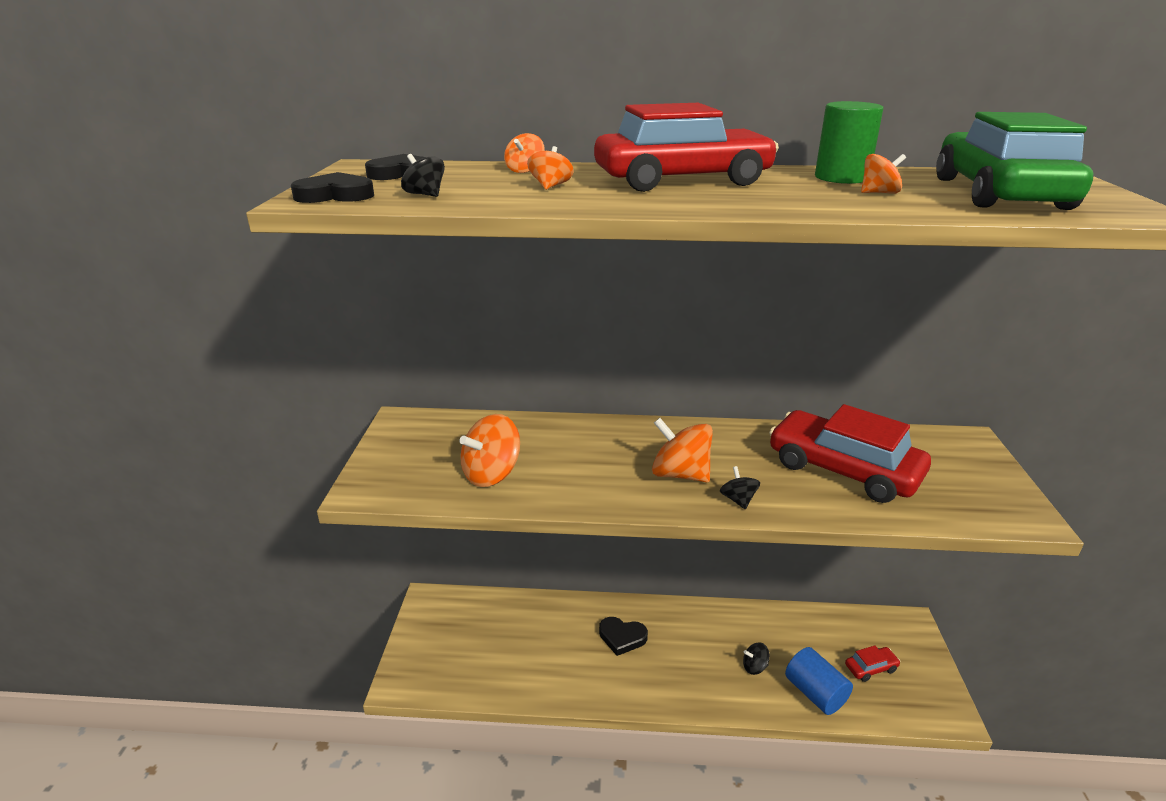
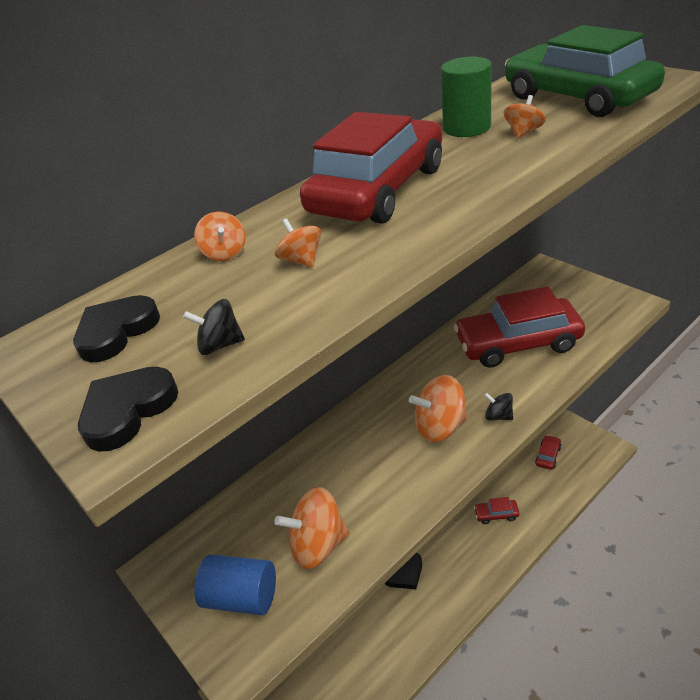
camera: 40 degrees left, 10 degrees up
(491, 474) = (318, 545): orange spinning top -> orange spinning top turned 75 degrees clockwise
(754, 667) = (496, 514): black spinning top -> red car
(815, 693) = (541, 499): blue cylinder -> blue cylinder (242, 597)

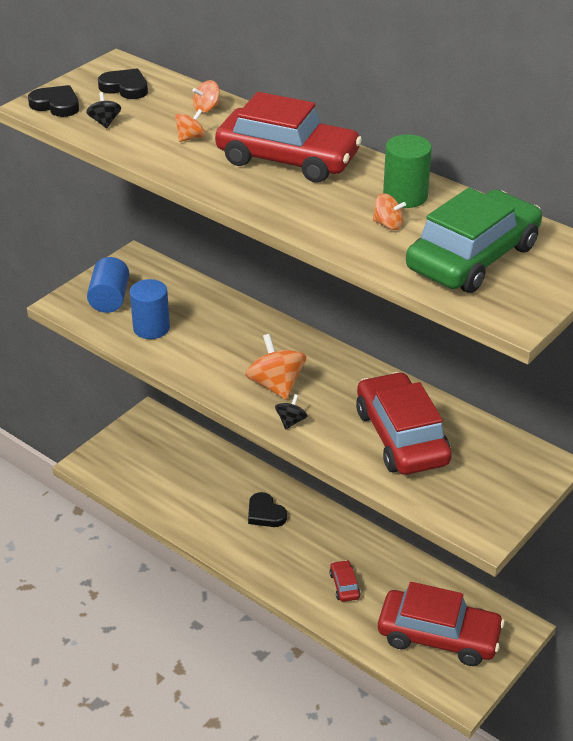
camera: 75 degrees right, 0 degrees up
(318, 545) = (151, 328): orange spinning top -> blue cylinder
(548, 456) = (438, 636): red car -> red car, size x2.38

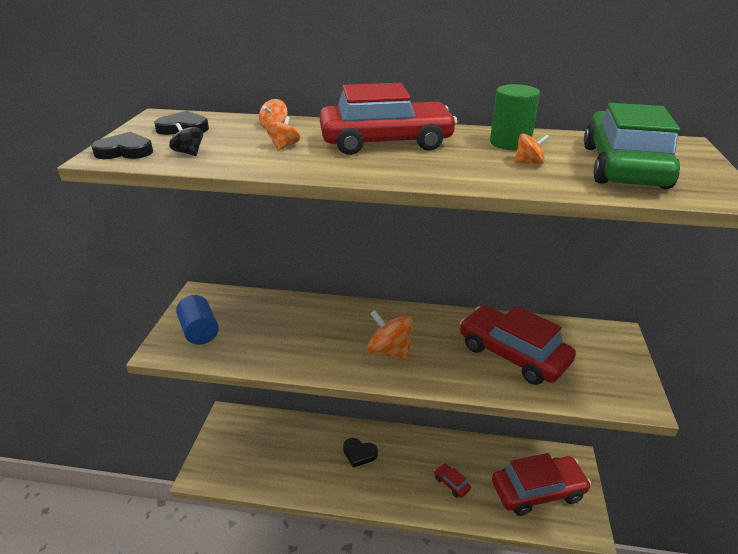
camera: 30 degrees left, 5 degrees down
(151, 328) = (253, 342): blue cylinder -> none
(291, 421) = (426, 375): black spinning top -> none

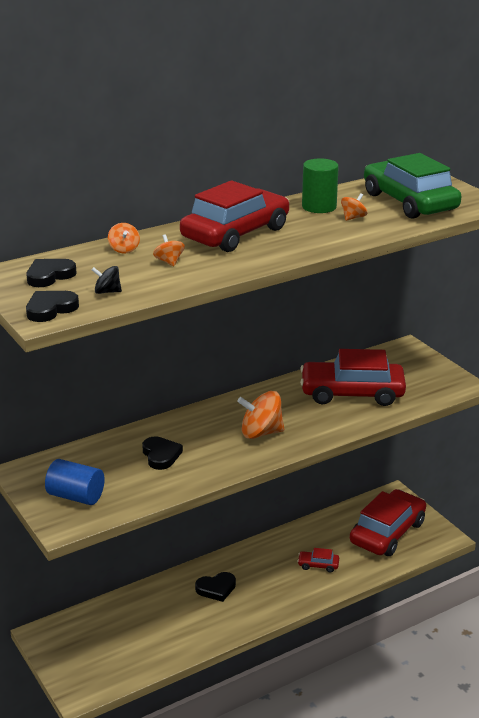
camera: 40 degrees left, 5 degrees down
(294, 330) = (161, 455): none -> black heart

